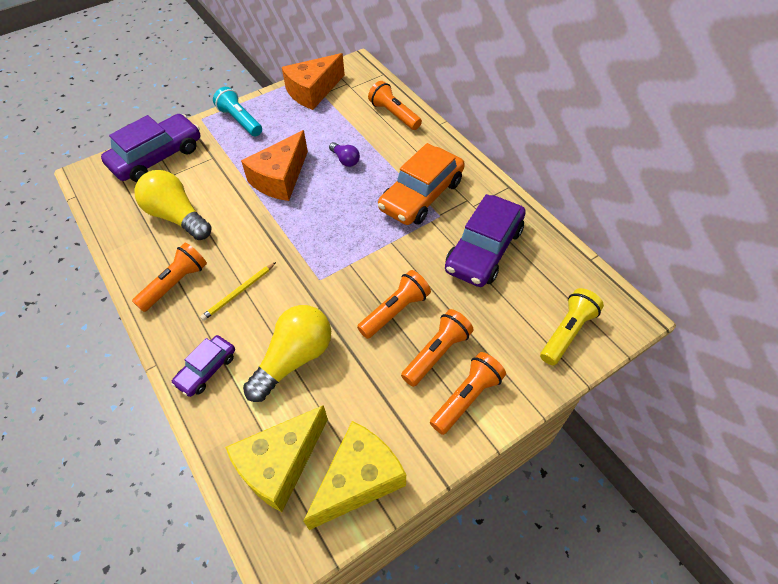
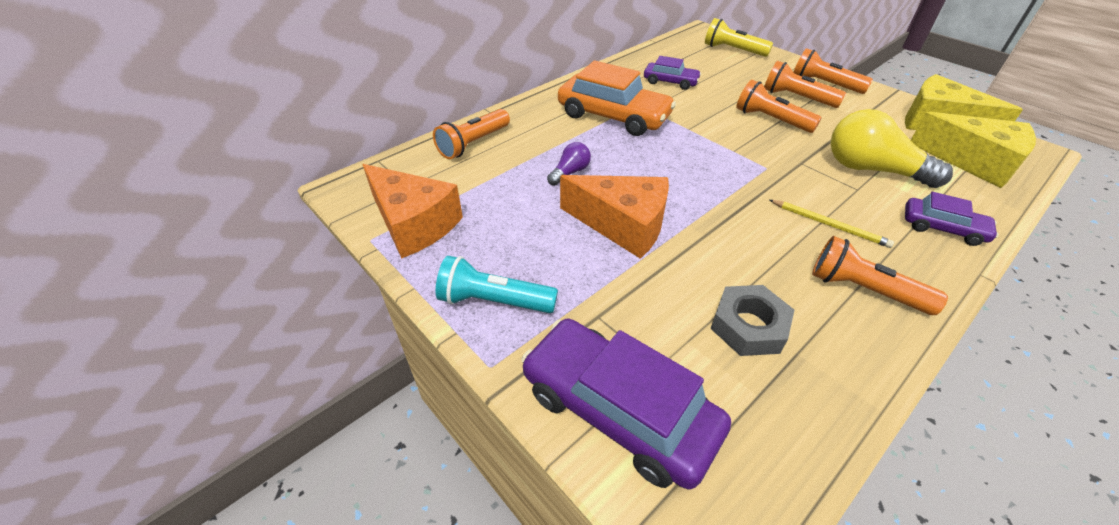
camera: 100 degrees left, 10 degrees down
(177, 216) = (748, 326): yellow light bulb -> grey nut
(240, 121) = (494, 301): turquoise flashlight -> turquoise flashlight turned 60 degrees clockwise
(483, 249) = (670, 82): purple car -> purple car, size x0.54

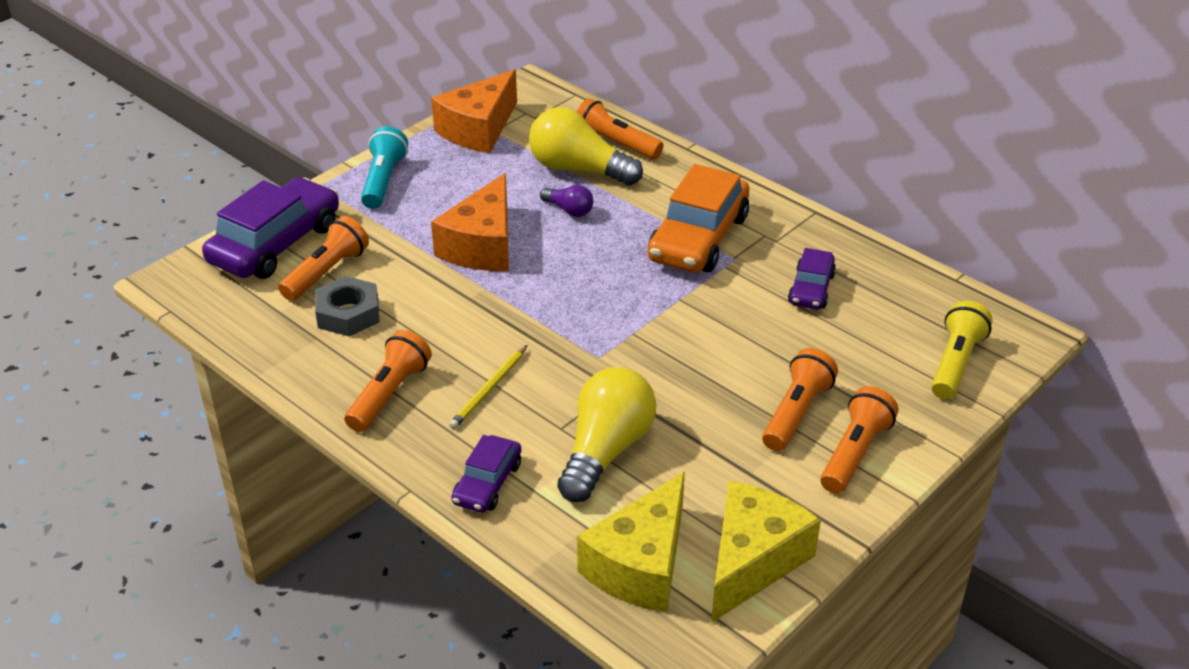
camera: 85 degrees right, 5 degrees down
(507, 164) = (578, 169): none -> yellow light bulb
(771, 120) = (720, 376): orange flashlight -> orange flashlight (326, 272)

